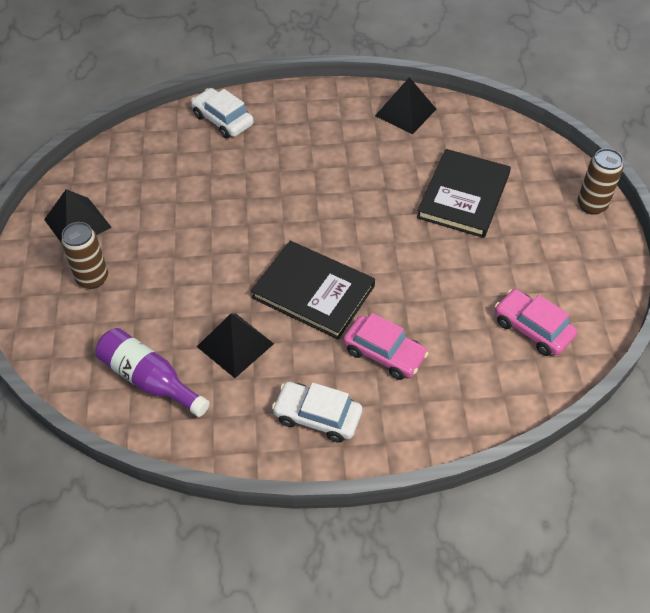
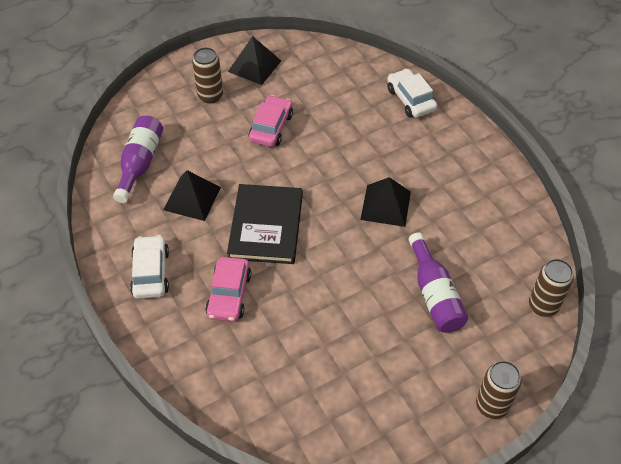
camera: 65 degrees right, 0 degrees up
(223, 120) = (410, 99): white car -> white car turned 45 degrees counterclockwise
(405, 112) = (510, 216): black pyramid -> black pyramid (386, 205)
(463, 196) = (434, 294): black book -> purple bottle
(509, 133) = (543, 306): none -> brown can
(532, 328) = (309, 396): pink car -> pink car (271, 127)

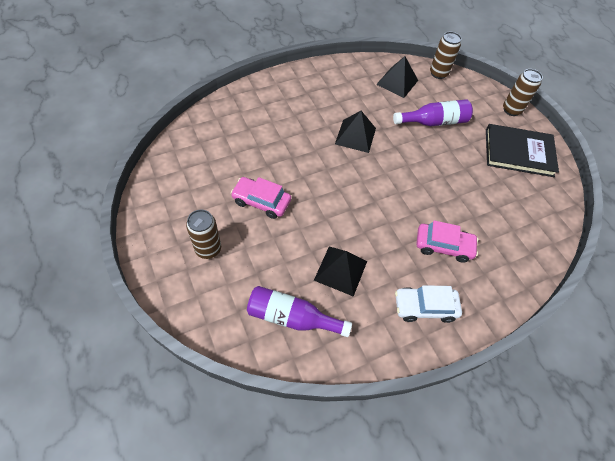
camera: 90 degrees left, 5 degrees up
(254, 66) = (175, 208): black pyramid -> black pyramid (397, 82)
(266, 226) = (374, 215): black book -> black book (518, 152)
(410, 99) = (247, 104): white car -> none

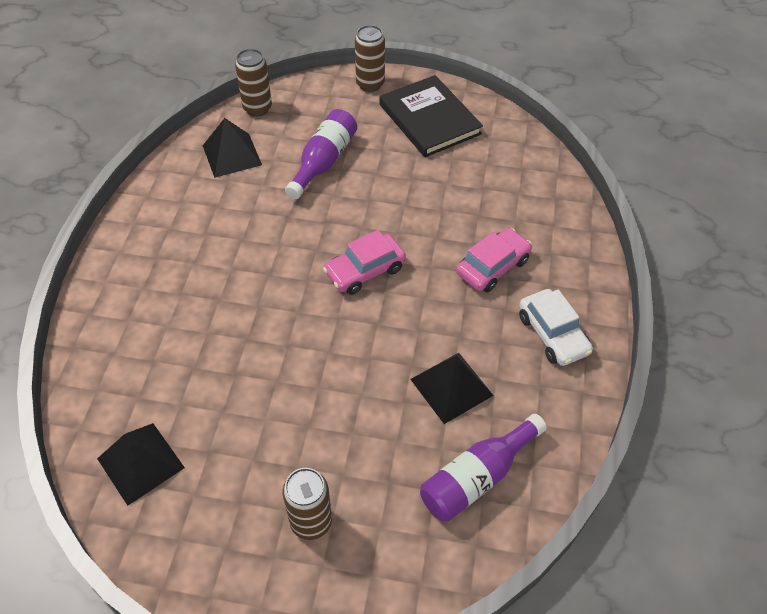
camera: 50 degrees left, 5 degrees down
(261, 201) = (287, 415): pink car -> pink car (365, 271)
(355, 136) = (274, 250): black pyramid -> black pyramid (140, 463)
(425, 307) = (552, 334): white car -> white car turned 60 degrees counterclockwise
(518, 152) = (429, 119): black book -> black book turned 75 degrees counterclockwise

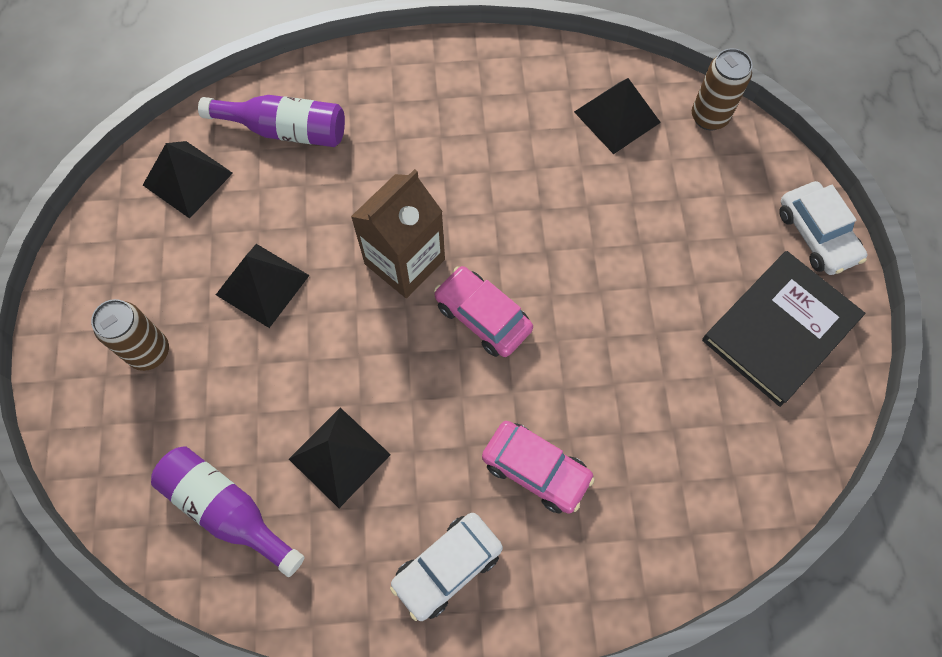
camera: 75 degrees right, 15 degrees up
(278, 417) = (262, 285): none -> black pyramid
(298, 310) = (404, 261): none -> brown carton
(323, 162) = (645, 220): purple bottle -> purple bottle (285, 130)
(370, 84) = (816, 235): brown can -> white car

